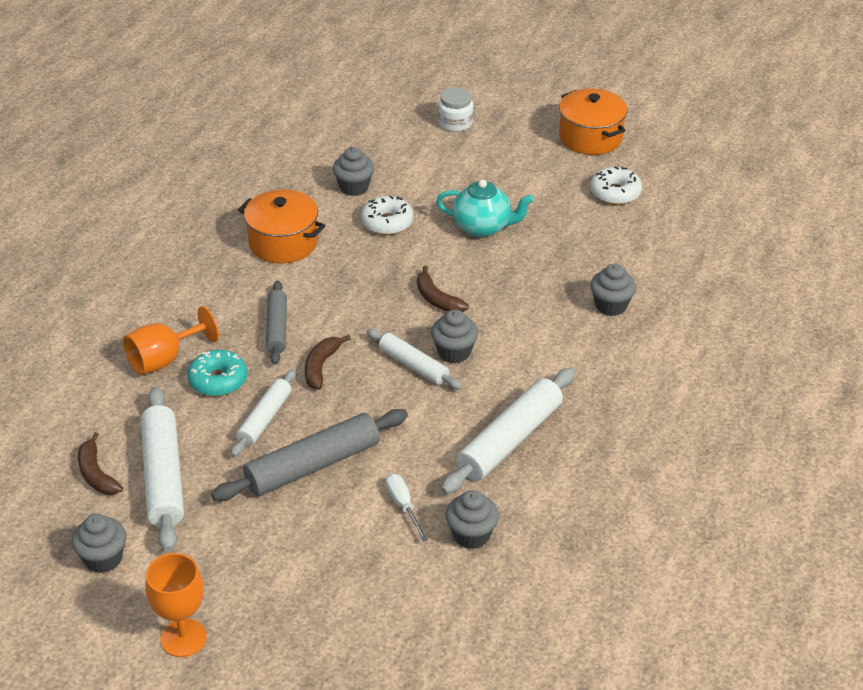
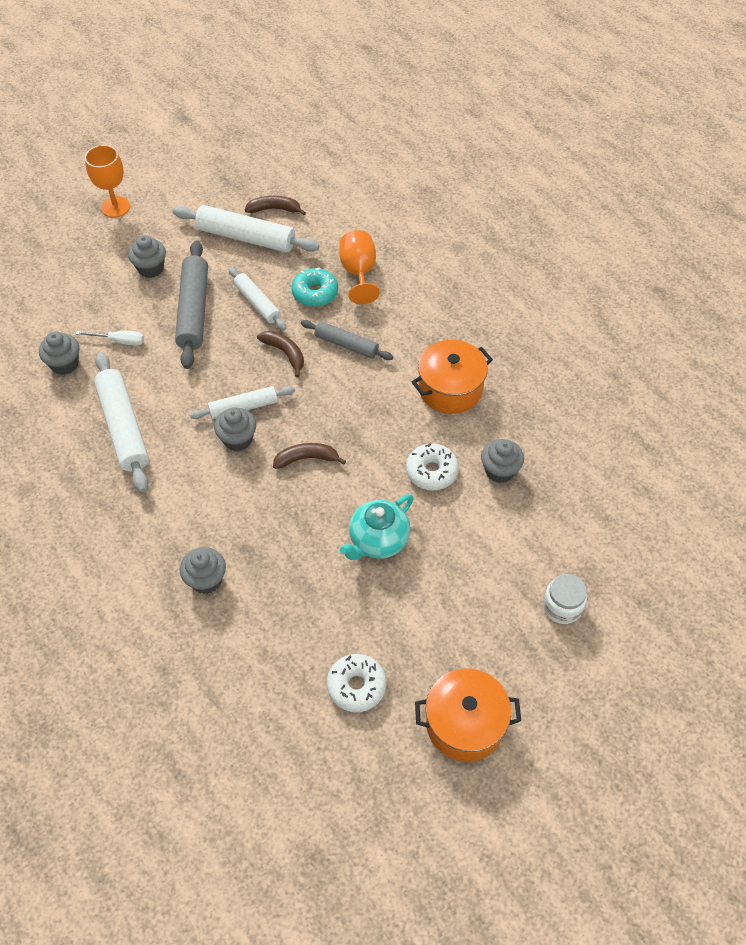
camera: 120 degrees right, 15 degrees up
(103, 558) = (203, 193): grey cupcake -> grey cupcake (151, 268)

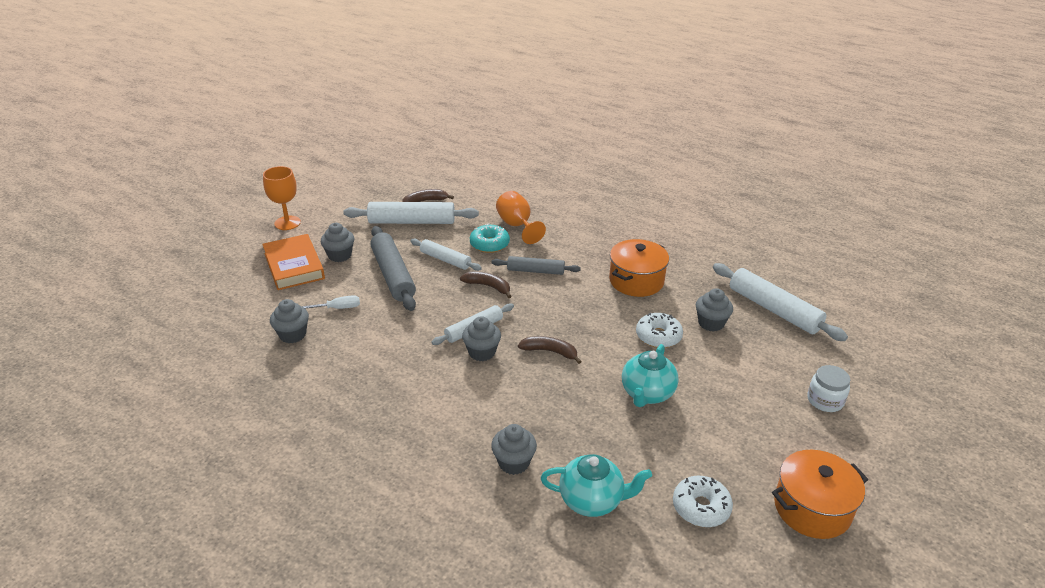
camera: 20 degrees left, 20 degrees down
(99, 271) = (294, 266): none -> orange book
(124, 427) = (372, 367): white rolling pin -> white rolling pin (774, 309)
(258, 644) = (592, 500): none -> turquoise teapot
(307, 459) = (550, 352): brown banana -> brown banana turned 45 degrees clockwise

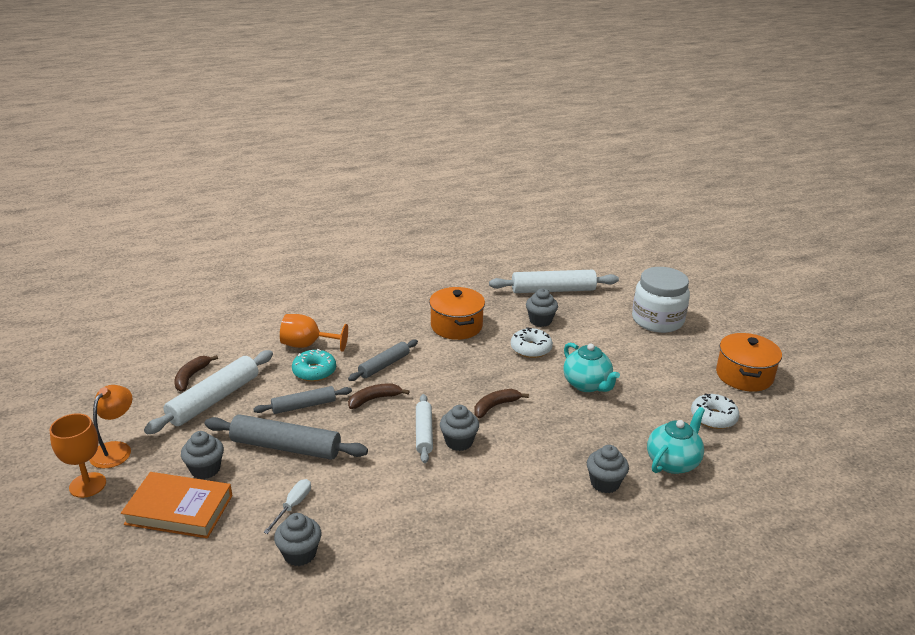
camera: 55 degrees left, 5 degrees down
(327, 214) = (116, 449): none -> orange lamp
(445, 260) = (304, 406): white rolling pin -> grey rolling pin
(825, 400) = (657, 320): white jar -> white jar, size x1.85

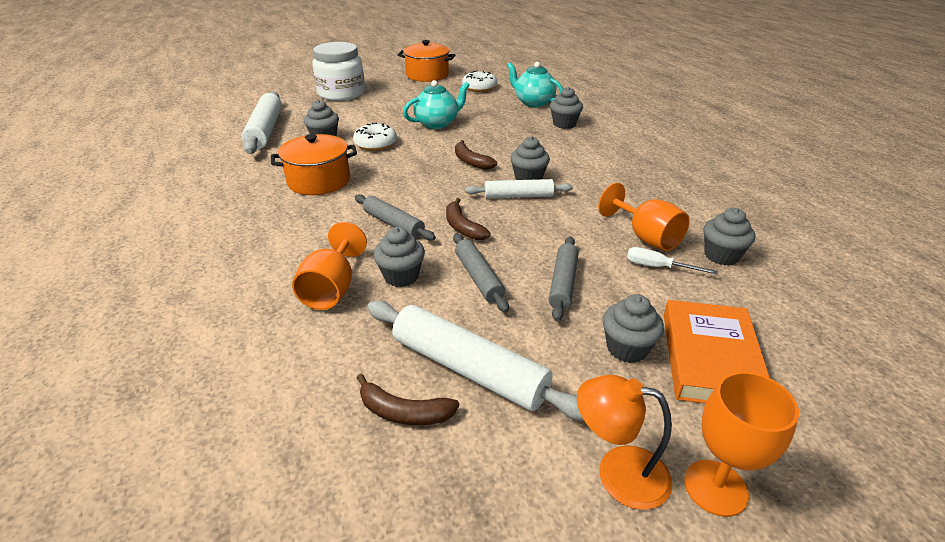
camera: 90 degrees left, 5 degrees up
(286, 447) = (563, 283): grey rolling pin -> grey rolling pin, size x0.61
(314, 371) = (401, 276): turquoise donut -> grey cupcake
(340, 507) = (646, 237): none -> orange goblet

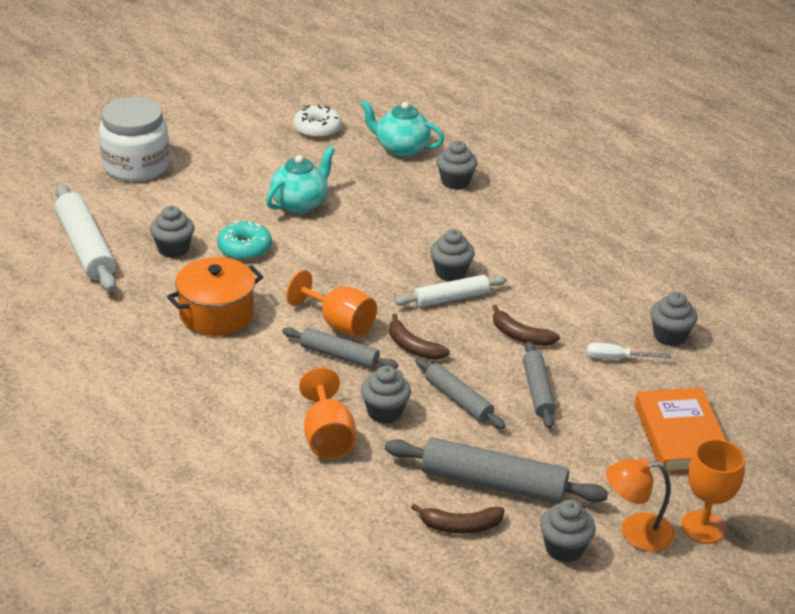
camera: 20 degrees left, 0 degrees up
(375, 144) = (244, 248): white donut -> turquoise donut
(427, 75) = (231, 112): orange pot -> none
(468, 369) = (493, 483): white rolling pin -> grey rolling pin
(471, 161) = (374, 258): brown banana -> brown banana (520, 335)
(627, 348) = (613, 441): grey cupcake -> grey cupcake (564, 548)
(646, 237) = (596, 327): orange goblet -> orange goblet (339, 324)

